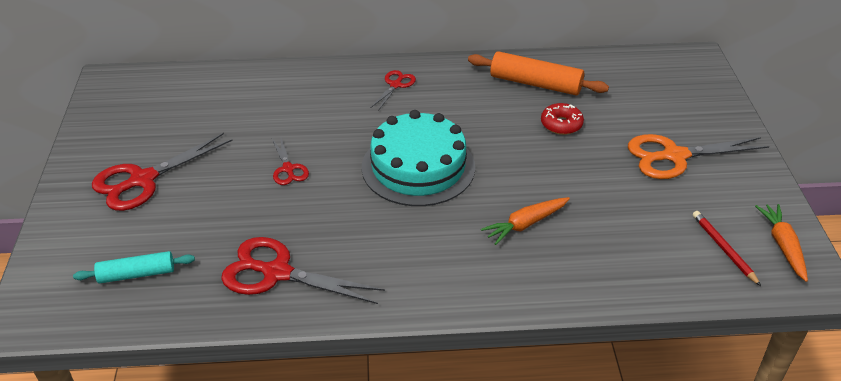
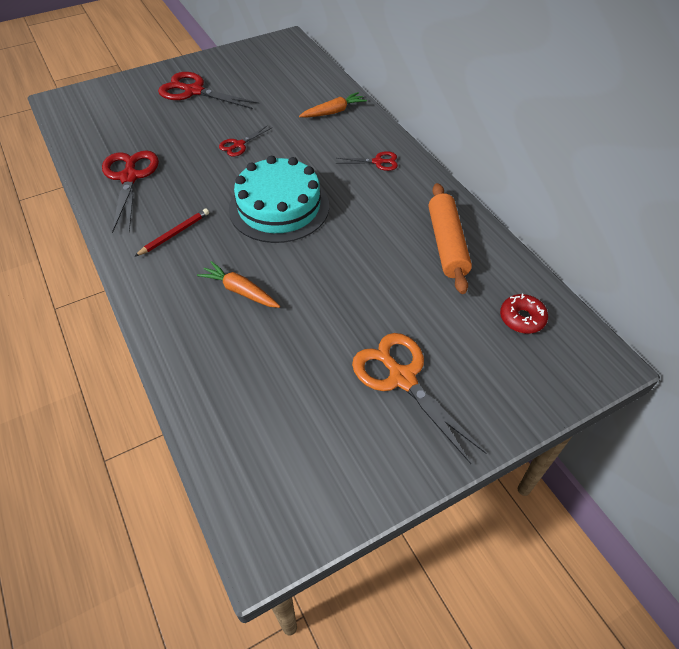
camera: 65 degrees right, 10 degrees up
(137, 274) = (107, 123): turquoise rolling pin -> none
(561, 124) = (395, 278): red donut -> red donut (522, 318)
(723, 249) = (274, 450): red pencil -> red pencil (174, 234)
(783, 246) = (304, 507): orange carrot -> orange carrot (333, 112)

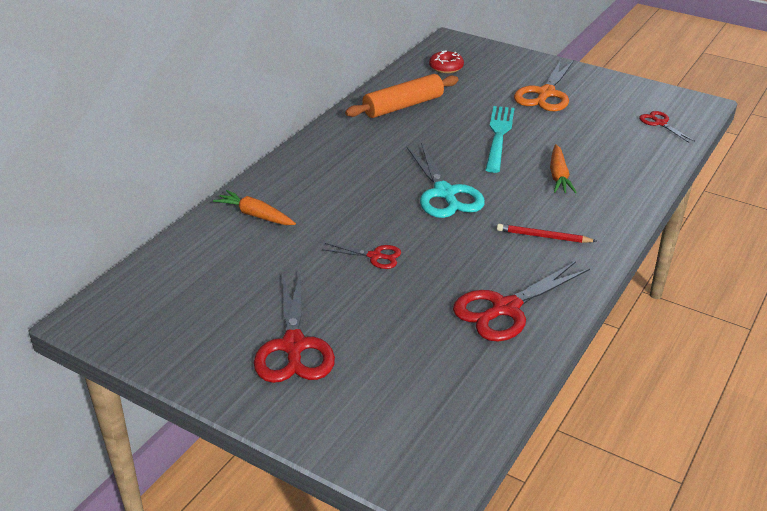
camera: 120 degrees left, 15 degrees down
(279, 207) = (445, 193): turquoise cake -> turquoise scissors
(341, 286) = (498, 135): none -> turquoise fork
(378, 162) = (324, 163): red scissors -> red scissors (660, 123)

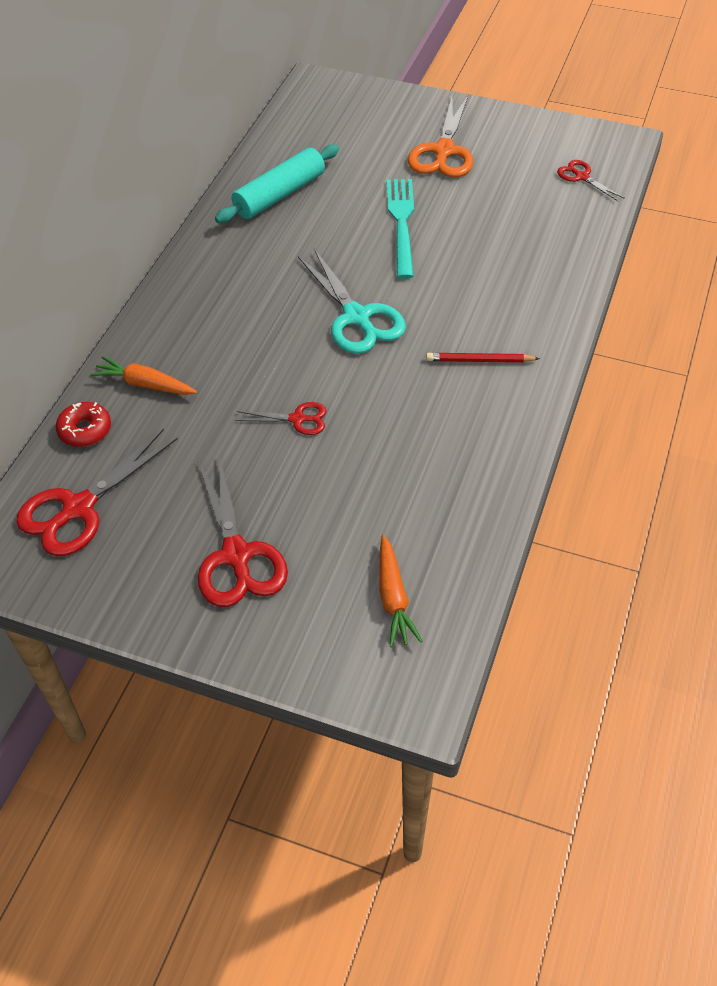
camera: 10 degrees left, 15 degrees up
(403, 106) = (280, 195): orange rolling pin -> turquoise rolling pin
(446, 67) = (318, 127): red donut -> red donut (85, 430)
(505, 309) = (456, 465): red scissors -> red scissors (78, 509)
(558, 176) = (480, 272): orange carrot -> orange carrot (393, 598)

